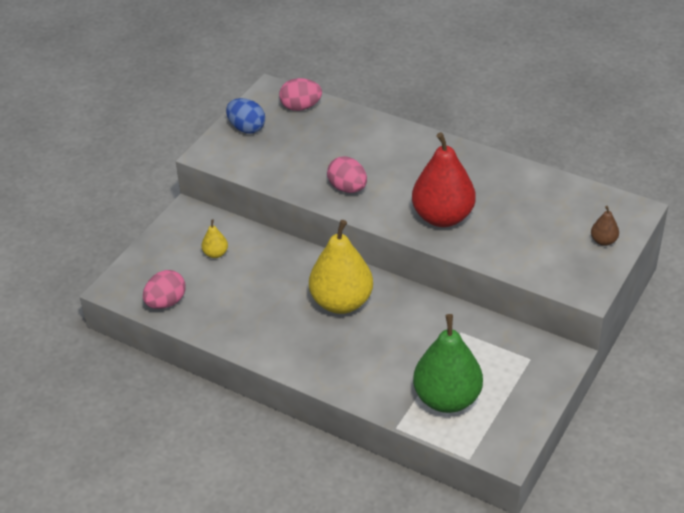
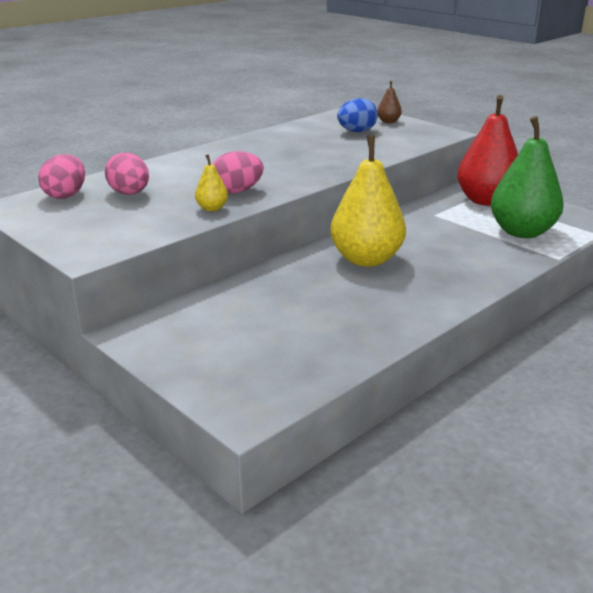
camera: 75 degrees left, 15 degrees down
(166, 302) = (303, 371): pink egg -> pink egg (129, 193)
(215, 254) = (231, 322): yellow pear -> yellow pear (212, 208)
(246, 128) = (65, 226): blue egg -> blue egg (356, 132)
(443, 217) = (318, 162): red pear -> red pear (486, 201)

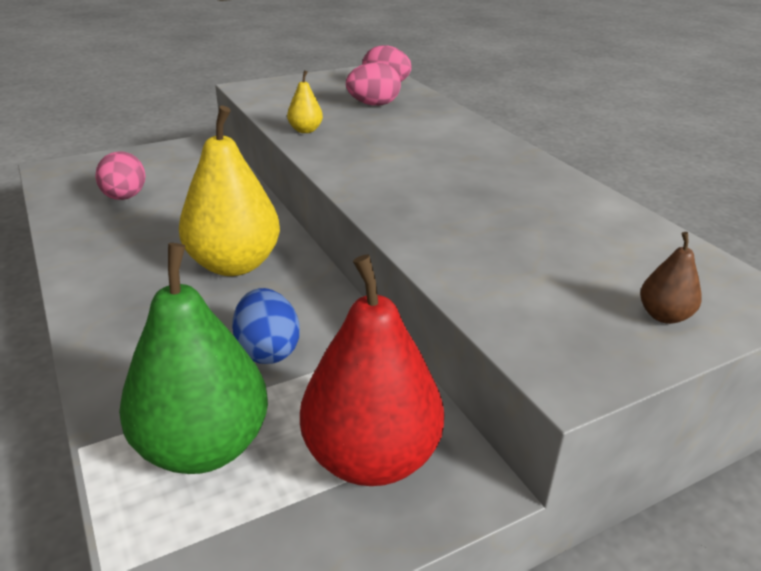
camera: 105 degrees right, 5 degrees up
(237, 191) = (345, 145): pink egg -> pink egg (125, 197)
(356, 132) = (585, 263): blue egg -> blue egg (268, 350)

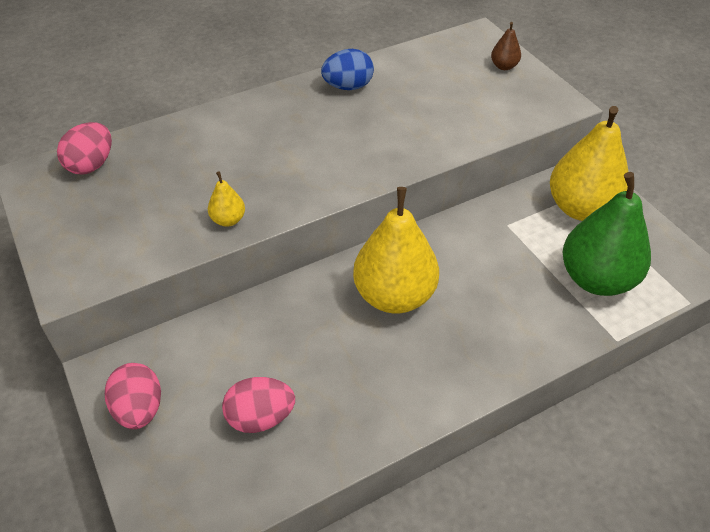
camera: 90 degrees left, 15 degrees up
(268, 350) = (502, 260): blue egg -> blue egg (348, 87)
(371, 457) = (581, 208): red pear -> yellow pear
(373, 104) = (156, 173): pink egg -> pink egg (139, 409)

